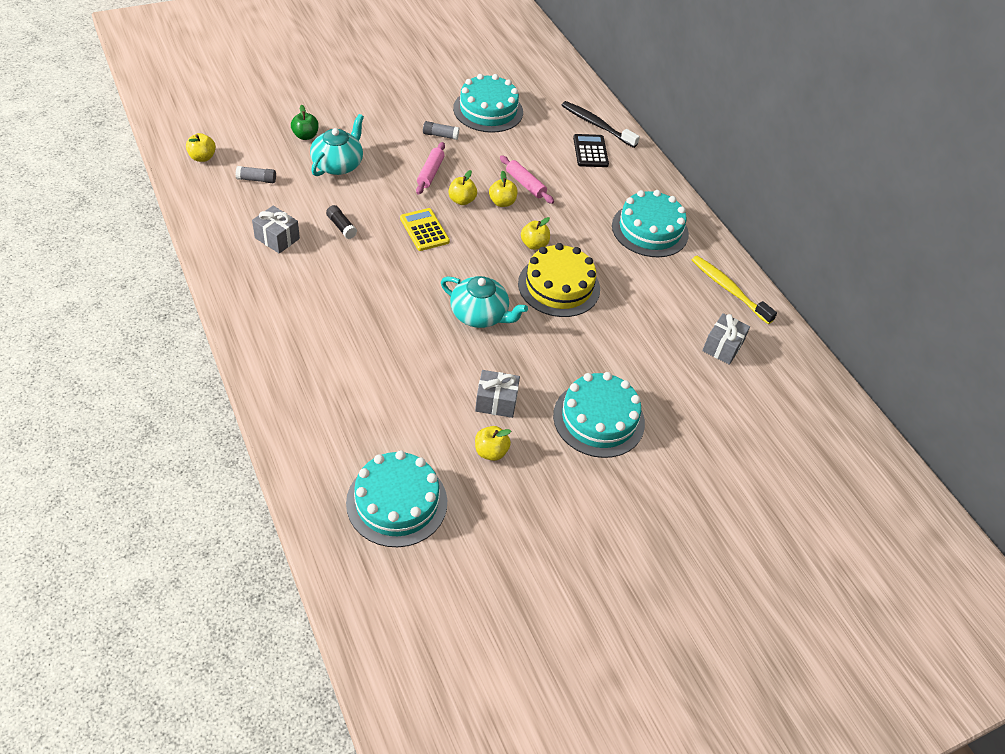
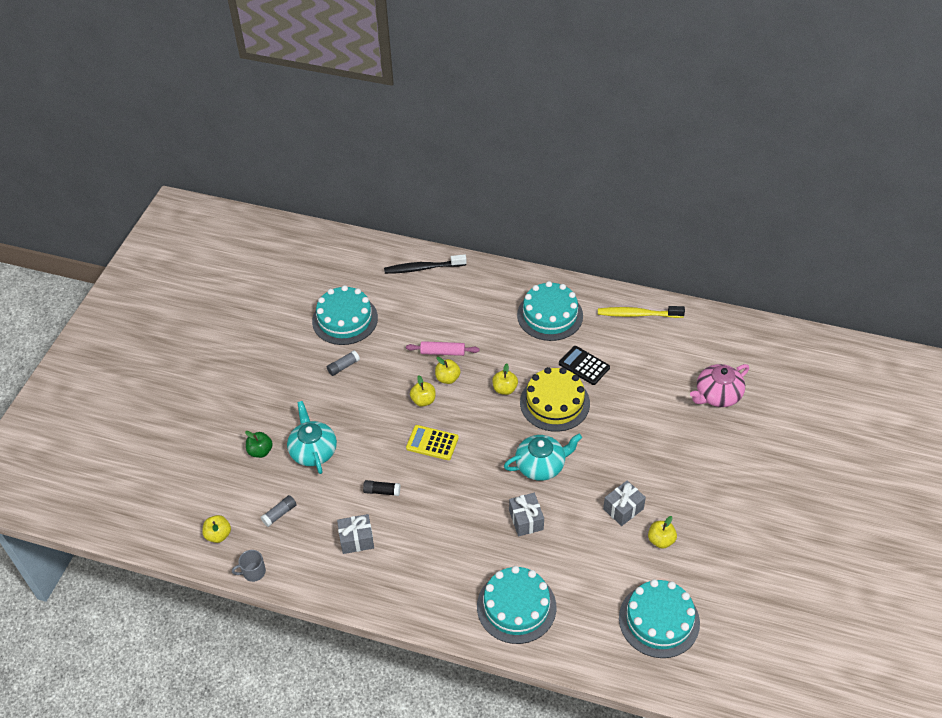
camera: 40 degrees left, 0 degrees up
(186, 196) = (253, 572): none -> grey mug
(430, 173) = (377, 400): pink rolling pin -> none
(590, 151) = (445, 291): black calculator -> black calculator (584, 366)
(598, 419) = (682, 463): turquoise cake -> turquoise cake (516, 606)
(710, 402) = (717, 395): none -> pink teapot
(722, 347) = (680, 355): grey gift -> grey gift (526, 520)

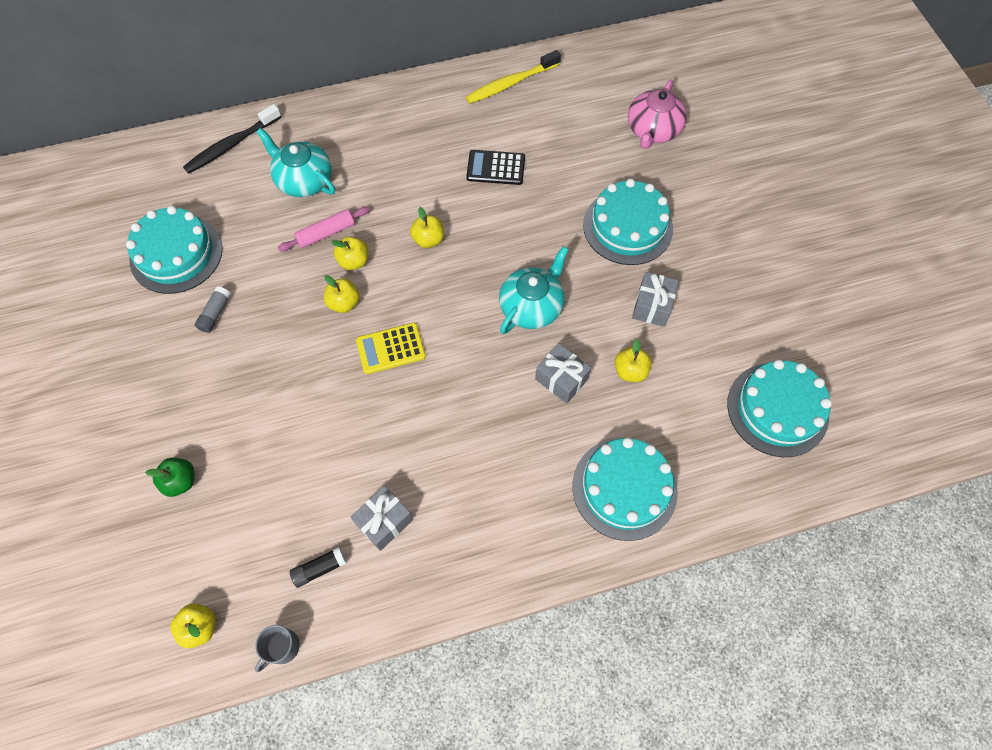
camera: 35 degrees left, 15 degrees up
(279, 514) = (263, 548): grey glue stick -> none
(313, 451) = (250, 441): turquoise teapot -> turquoise teapot (304, 180)
(382, 491) = (372, 442): black glue stick -> black glue stick (320, 568)
(550, 315) = (418, 130): turquoise cake -> turquoise cake (627, 226)
(554, 403) = (494, 226): yellow cake -> none
(661, 540) = (714, 319): yellow apple -> yellow apple (630, 371)

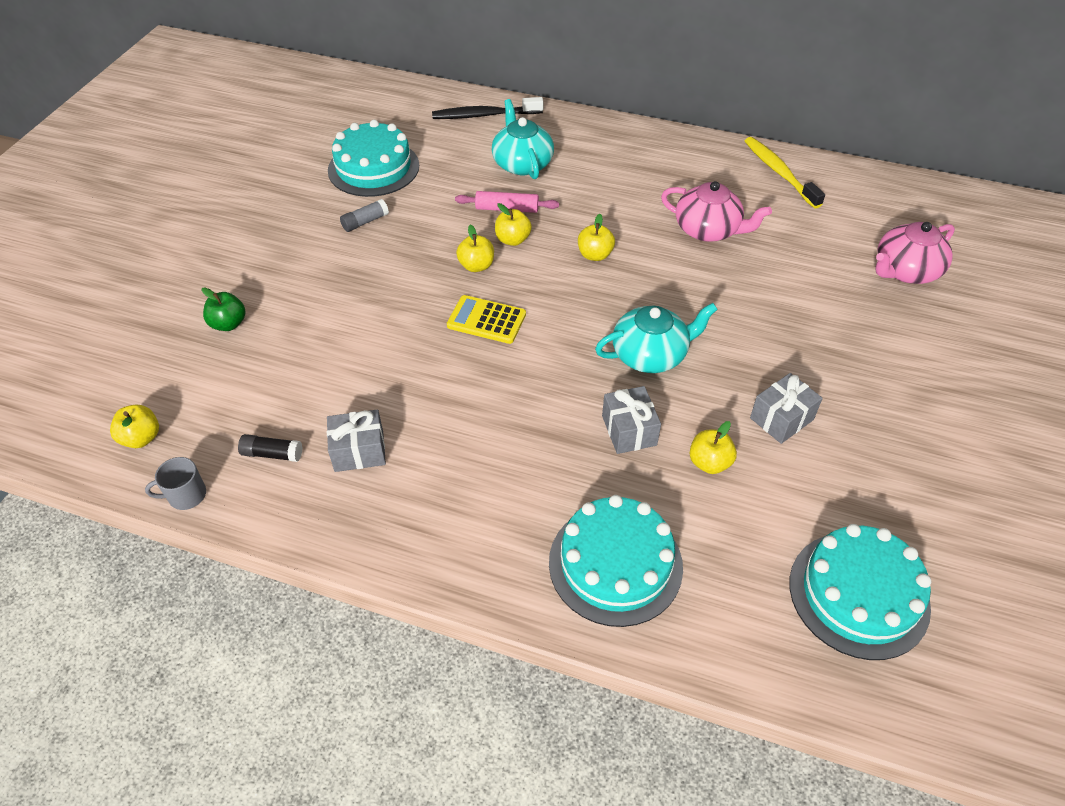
camera: 35 degrees right, 15 degrees down
(495, 168) = (708, 230): black calculator -> pink teapot
(511, 83) = (779, 173): yellow toothbrush -> yellow toothbrush turned 60 degrees clockwise
(627, 226) = (810, 338): turquoise cake -> none

